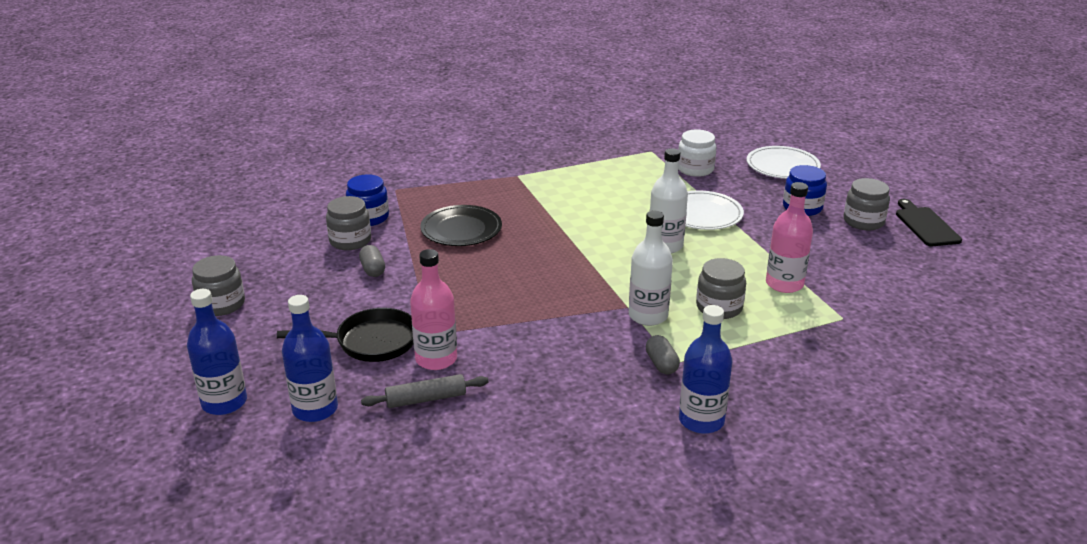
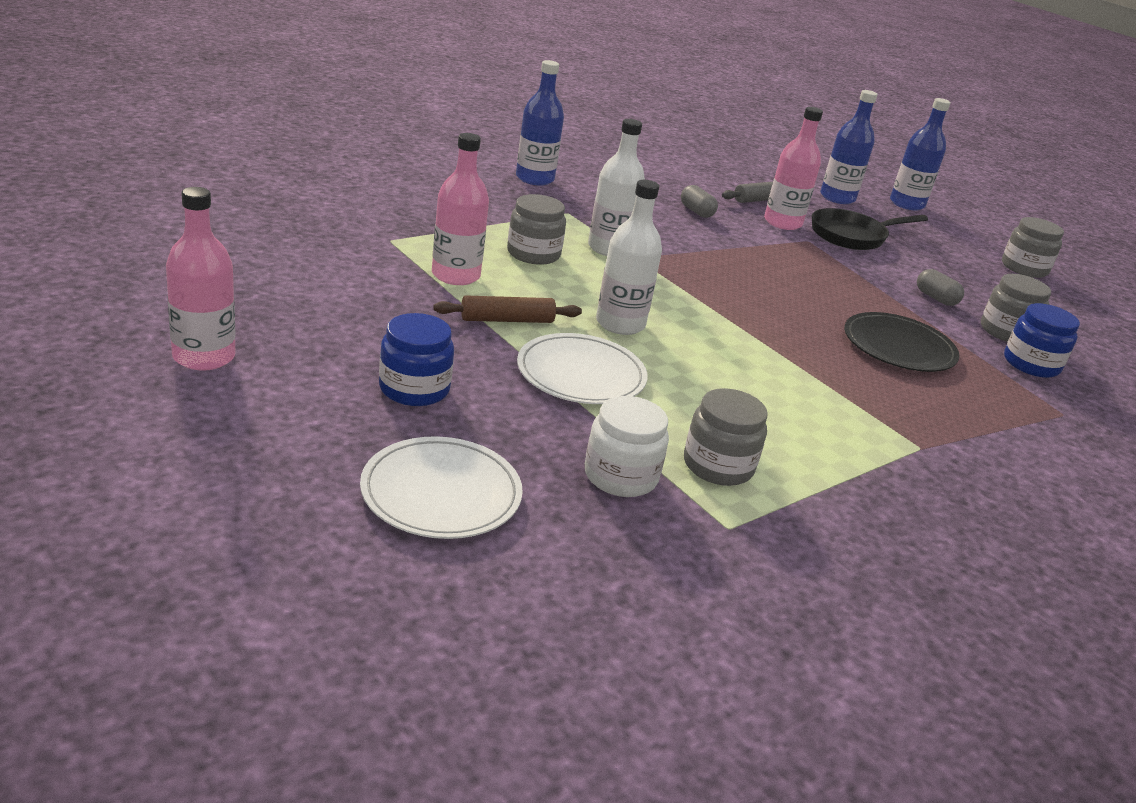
camera: 160 degrees right, 0 degrees up
(661, 364) = (580, 212): grey capsule -> grey capsule (696, 212)
(746, 248) = (507, 320): none -> brown rolling pin
(863, 221) = (313, 363): grey jar -> grey jar (718, 466)
(925, 225) = (204, 357): black cutting board -> pink bottle

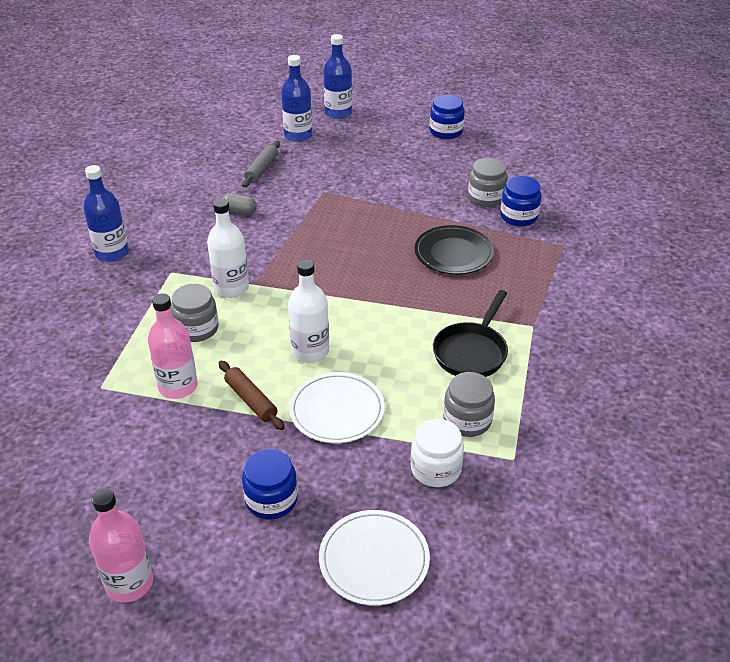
camera: 35 degrees left, 10 degrees up
(507, 320) = (251, 400): brown rolling pin -> brown rolling pin turned 75 degrees counterclockwise
(782, 223) = (294, 184): pink bottle -> none
(851, 236) = (341, 168): black pan -> black pan (471, 352)
(935, 298) = (431, 194): grey capsule -> none
(1024, 268) = (446, 131): grey jar -> blue jar

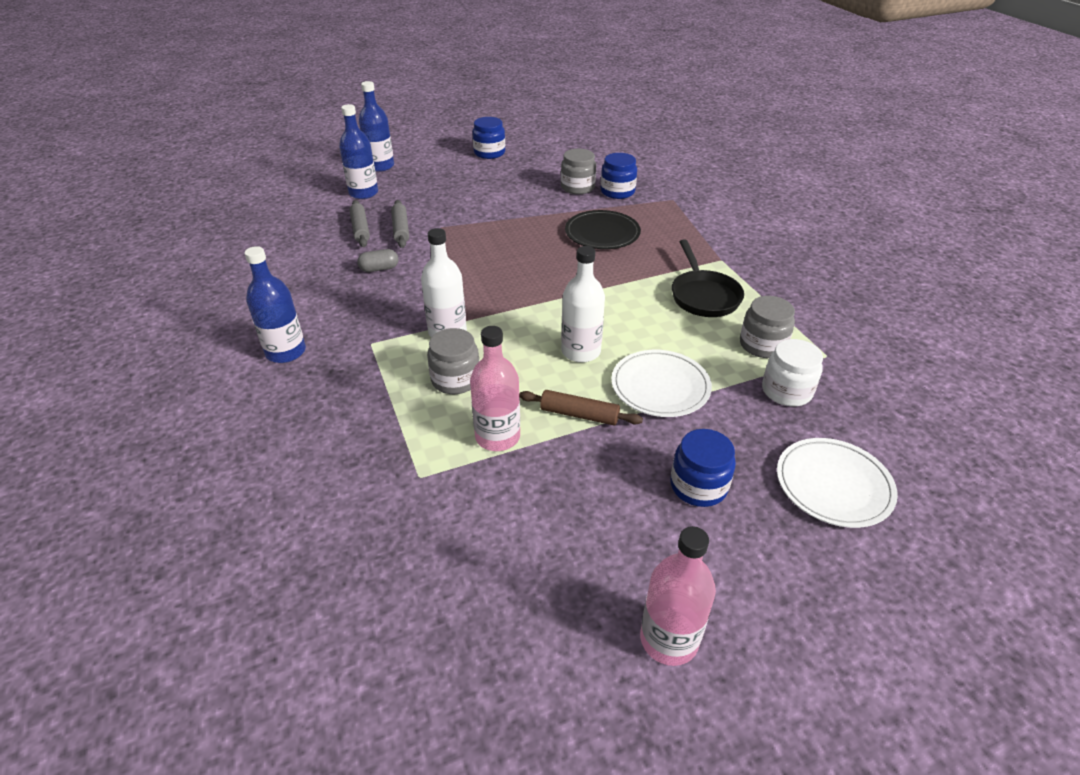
camera: 35 degrees left, 0 degrees up
(291, 181) = (401, 229): none -> grey rolling pin

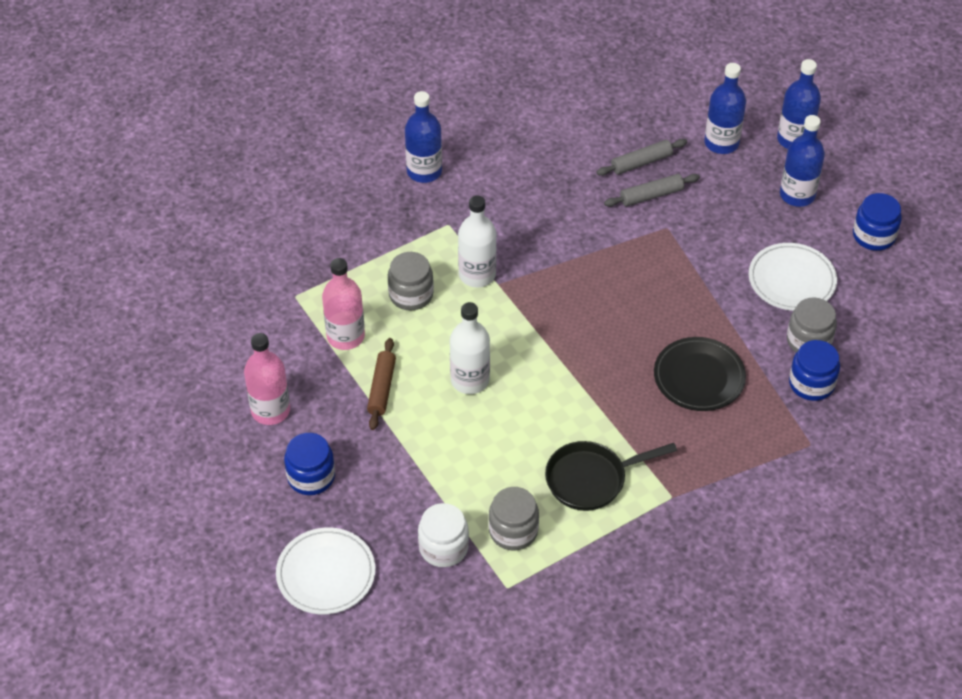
camera: 80 degrees right, 10 degrees up
(379, 269) = (569, 198): grey capsule -> none
(436, 172) = (797, 195): none -> blue bottle
(660, 386) = (430, 445): white plate -> white plate (791, 280)
(669, 639) = (171, 461): pink bottle -> pink bottle (270, 410)

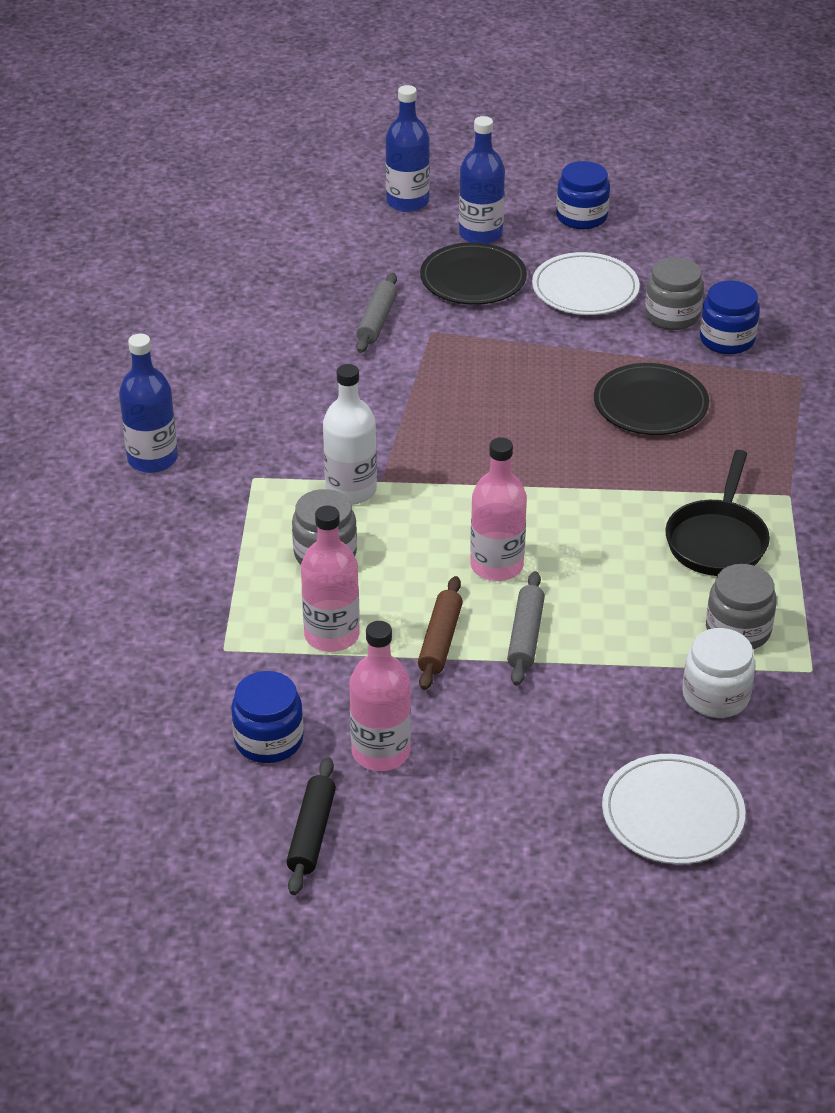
camera: 55 degrees left, 10 degrees down
(187, 414) = (312, 833): none -> black rolling pin
(311, 476) = (516, 761): blue jar -> blue jar (269, 740)
(382, 388) = (440, 641): brown rolling pin -> brown rolling pin turned 60 degrees clockwise
(470, 380) = (496, 566): white bottle -> pink bottle
(641, 162) = (324, 306): grey rolling pin -> grey rolling pin (525, 636)
(721, 143) = (359, 245): blue bottle -> none
(743, 217) = (473, 279): none -> black plate

